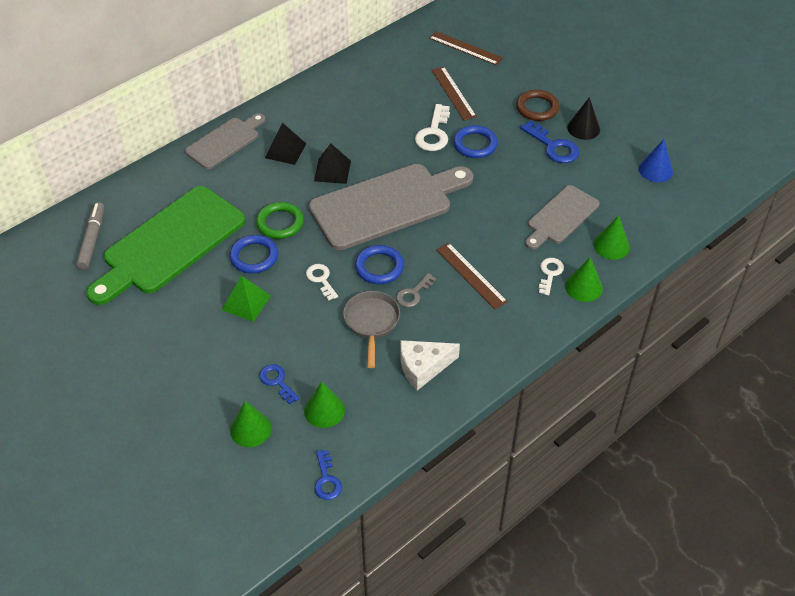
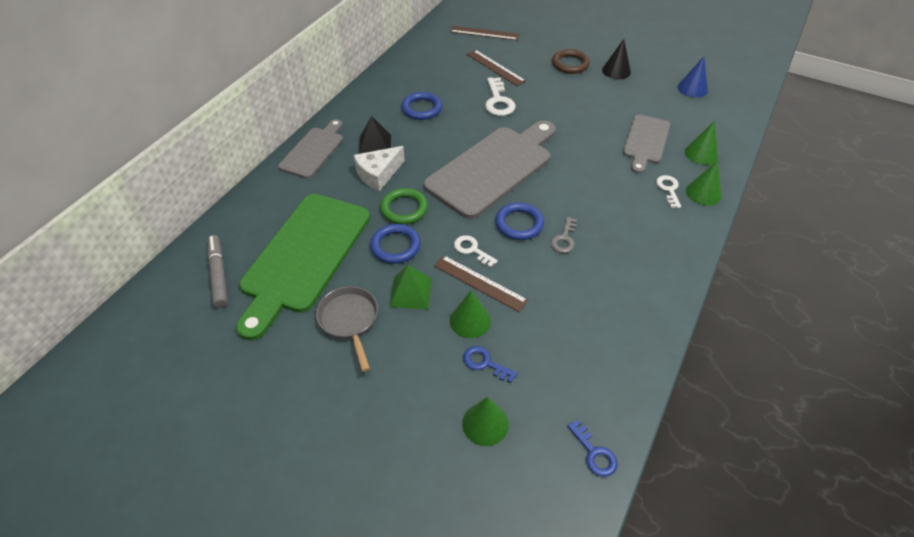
camera: 20 degrees left, 0 degrees up
(324, 410) = (548, 378): green cone -> green cone (470, 320)
(332, 171) = (427, 152): black pyramid -> none
(372, 322) = (542, 276): grey pan -> grey pan (349, 320)
(423, 367) = (616, 305): white cheese -> white cheese (378, 174)
(471, 275) = (604, 209): brown ruler -> brown ruler (480, 283)
(475, 144) = (538, 102): blue ring -> blue ring (422, 108)
(553, 146) = (602, 89): blue key -> none

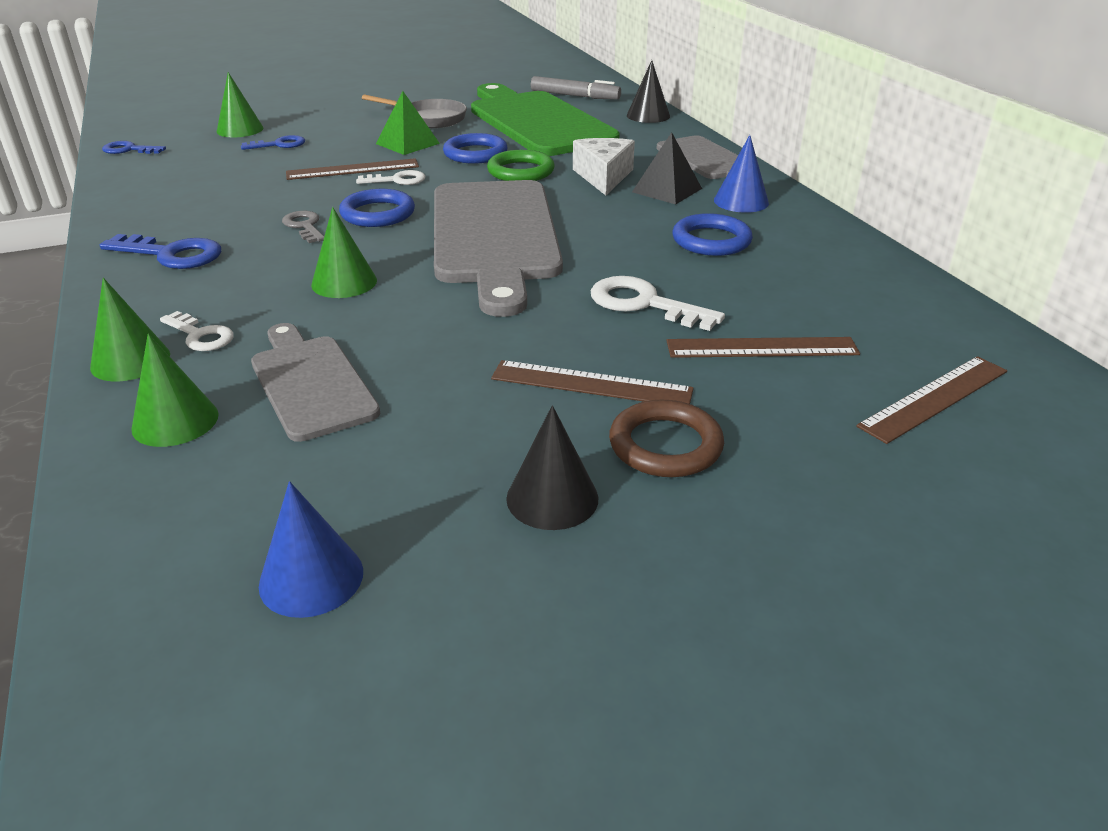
camera: 130 degrees right, 15 degrees down
(242, 211) = (648, 115): none -> black cone
(365, 118) = (741, 201): none -> blue cone
(470, 320) = (326, 153): green cone -> green cone (344, 282)
(562, 88) = (591, 384): none -> brown ruler
(647, 260) = (171, 254): none -> blue key

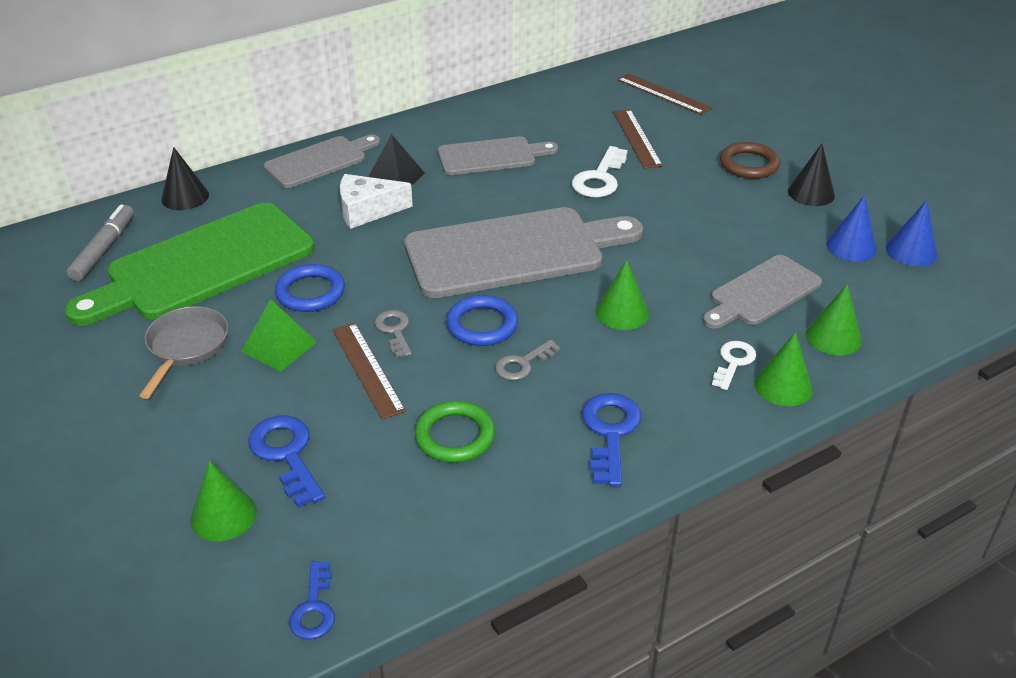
camera: 100 degrees left, 5 degrees up
(279, 145) = (286, 454): blue key -> blue key, size x1.56
(397, 180) = (394, 330): white key -> grey key
(521, 171) = (360, 257): green ring -> green ring (455, 436)
(591, 384) = (705, 190): brown ruler -> none
(711, 240) = (491, 156): blue ring -> grey cutting board
(741, 201) = (413, 145): blue cone -> blue cone (851, 246)

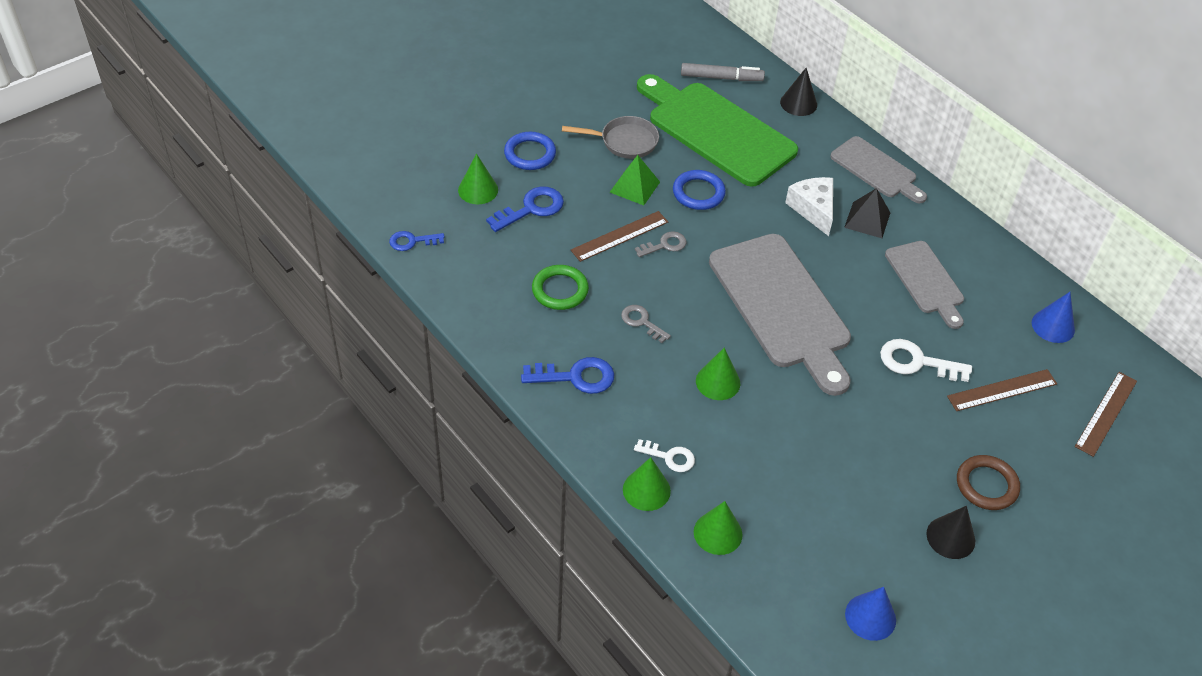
camera: 80 degrees right, 10 degrees up
(482, 325) = (682, 294): blue ring -> blue ring (530, 154)
(762, 293) = (769, 483): grey cutting board -> none
(851, 246) = (863, 563): blue cone -> blue cone (1053, 326)

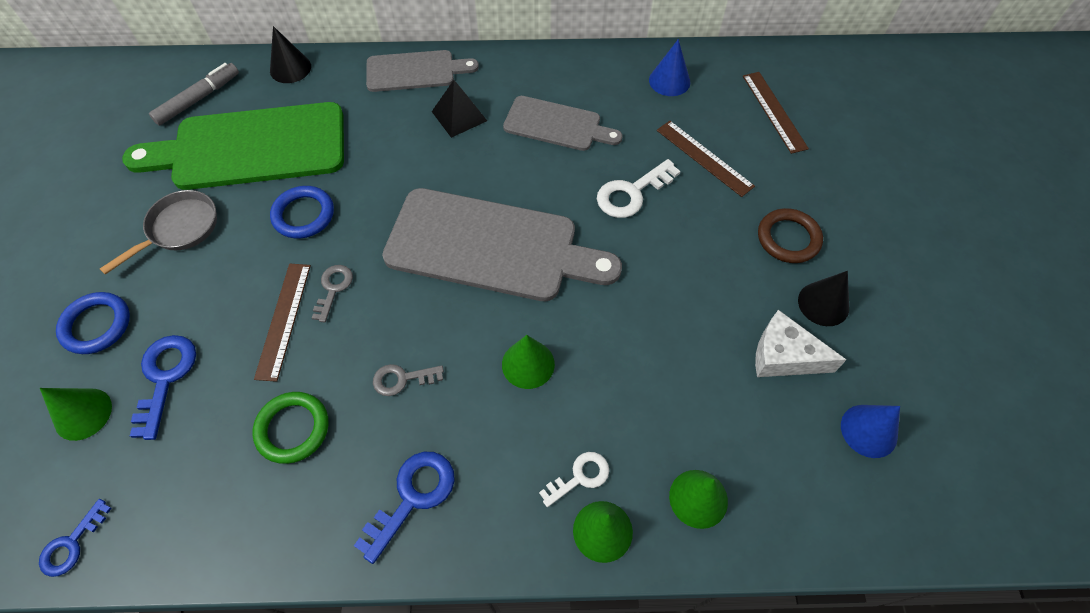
camera: 50 degrees left, 10 degrees up
(635, 187) = (240, 261): green pyramid -> none
(813, 209) = (410, 144): white cheese -> white cheese (784, 356)
(1002, 390) = (704, 158): brown ruler -> brown ruler turned 60 degrees counterclockwise

